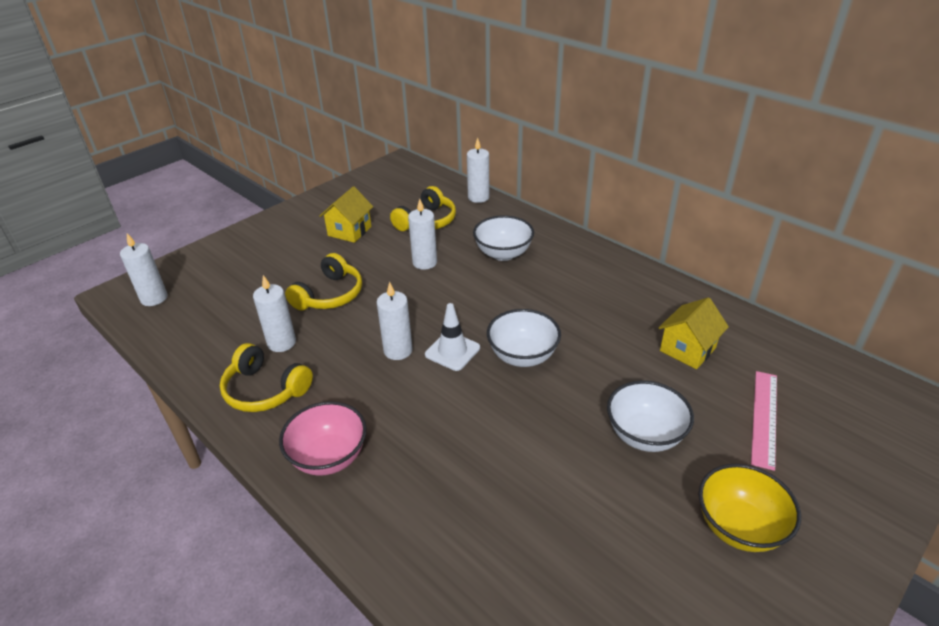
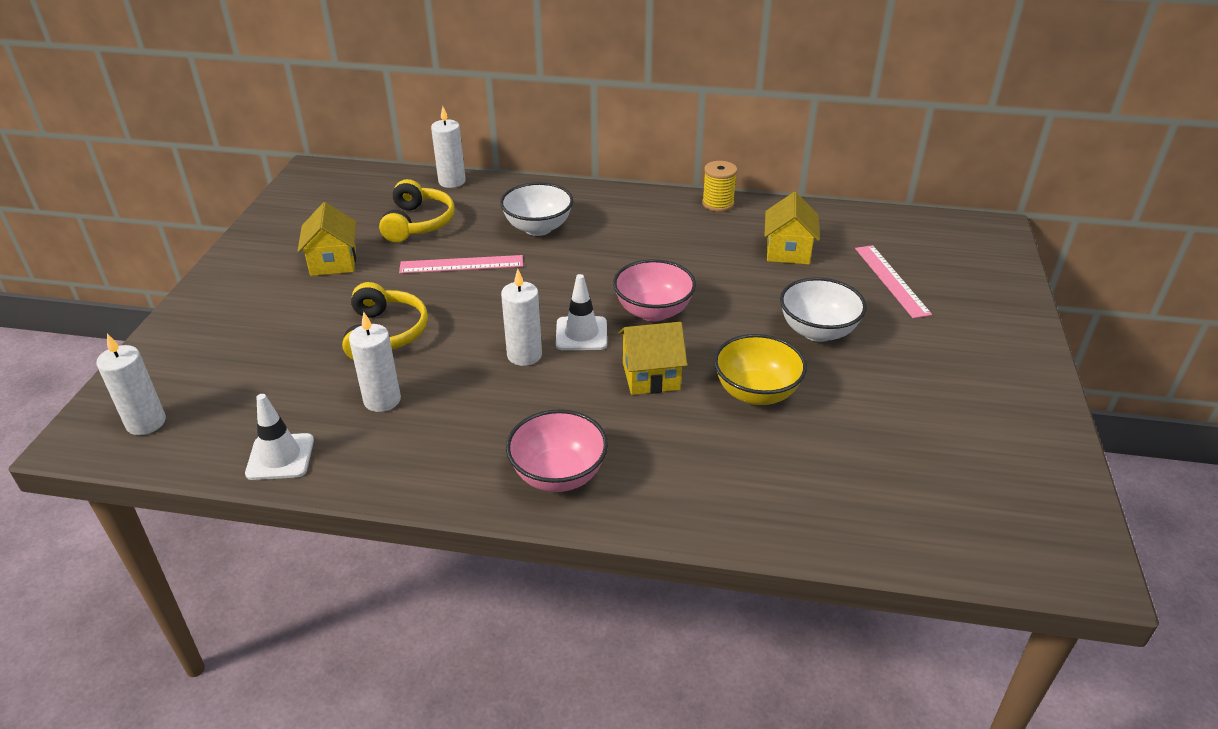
camera: 35 degrees left, 0 degrees up
(192, 355) = (280, 457): none -> white traffic cone
(265, 390) = (416, 450): yellow headphones -> none
(424, 262) = (461, 264): white candle -> pink ruler
(468, 410) = (651, 376): none -> yellow house
(522, 356) = (653, 311): white bowl -> pink bowl
(664, 283) = (718, 204): none -> yellow spool
(739, 527) = (943, 365): yellow bowl -> yellow bowl (756, 393)

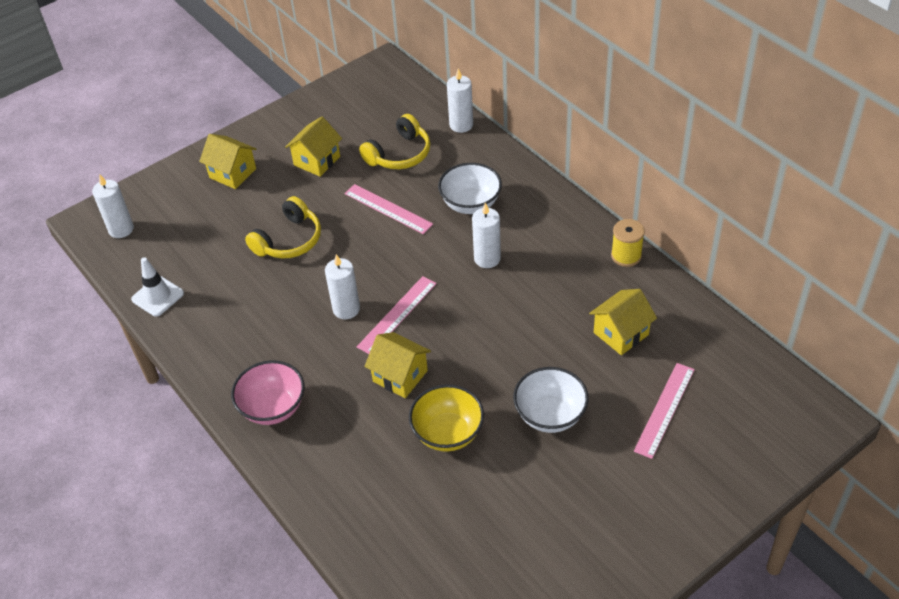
camera: 45 degrees right, 10 degrees up
(241, 311) = (232, 173): none -> yellow house
(382, 400) = (239, 291): white candle -> white candle (487, 259)
(581, 334) = (397, 314): white traffic cone -> pink ruler
(653, 311) = (461, 326): pink bowl -> none

